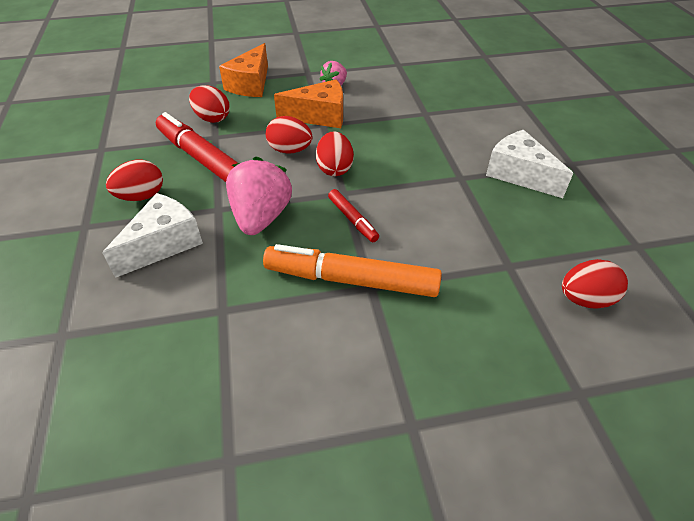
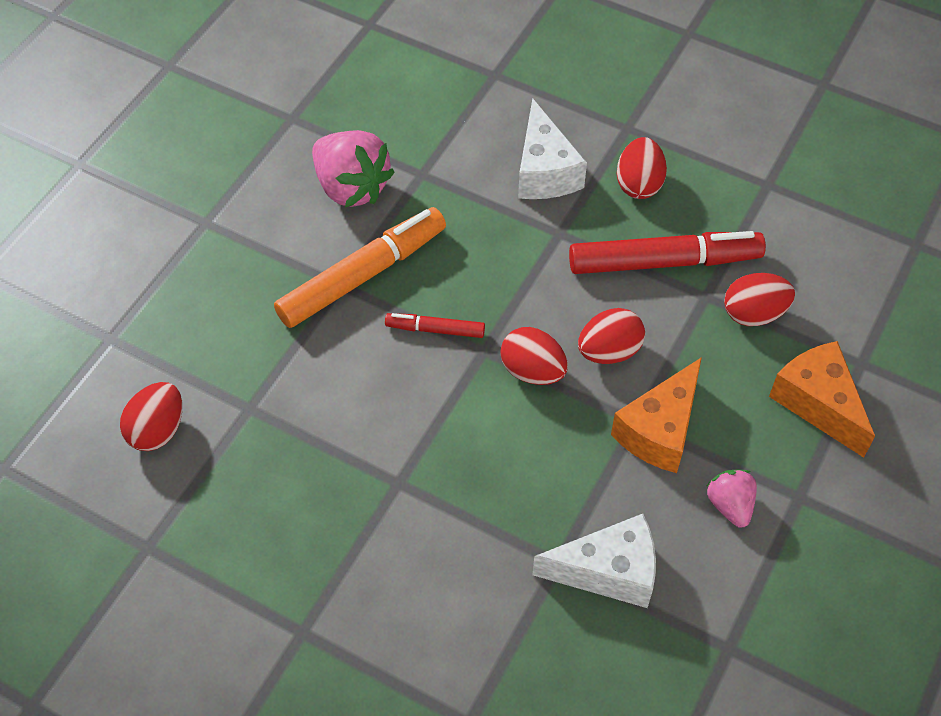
camera: 130 degrees right, 10 degrees up
(261, 217) = (512, 259): pink strawberry -> pink strawberry (351, 187)
(519, 174) = (343, 549): white cheese -> white cheese (608, 571)

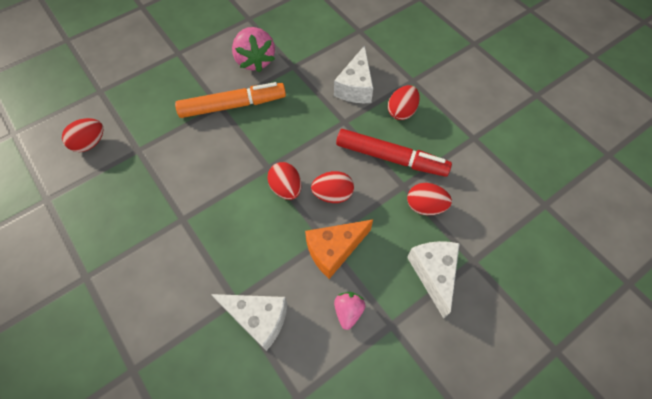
camera: 25 degrees right, 5 degrees up
(435, 330) = (250, 147): red marker -> none
(818, 403) = (433, 274): orange cheese -> white cheese

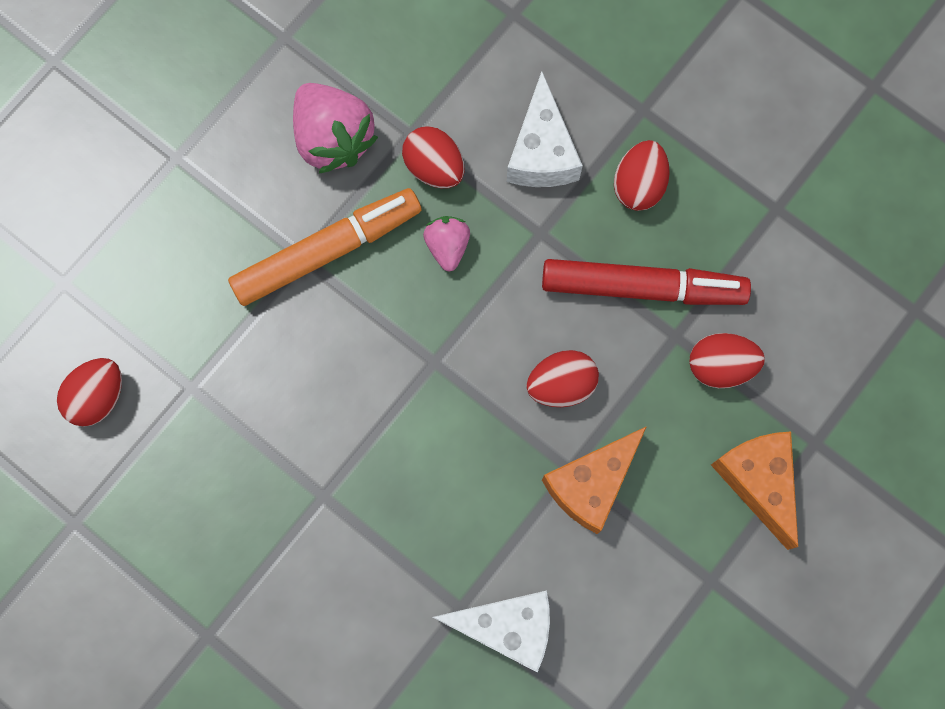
camera: 15 degrees left, 15 degrees up
(286, 188) = (479, 394): red egg -> red egg (434, 167)
(348, 311) = (641, 578): pink strawberry -> pink strawberry (447, 246)
(433, 274) = (758, 481): white cheese -> orange cheese

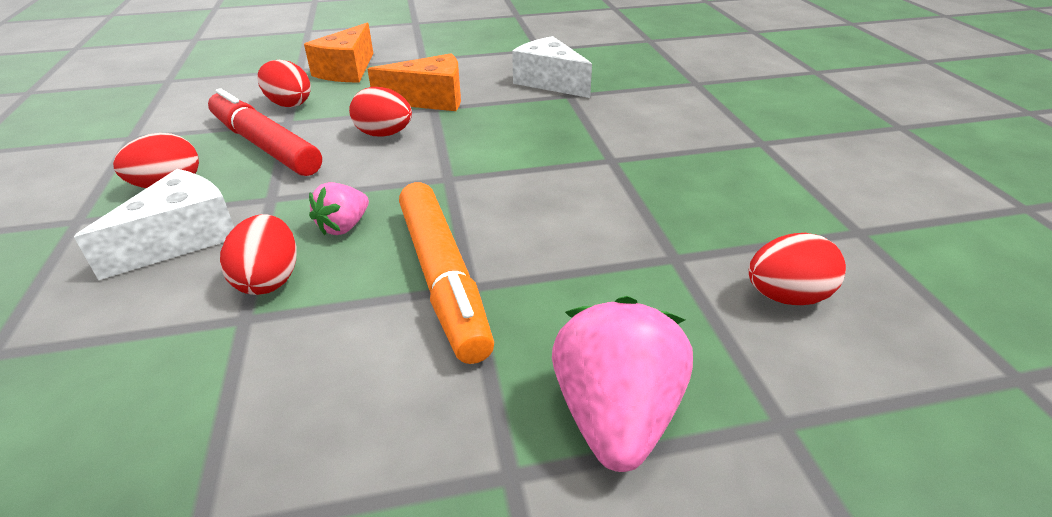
camera: 140 degrees left, 40 degrees down
(327, 251) = (443, 278): orange marker -> orange marker turned 120 degrees counterclockwise
(333, 138) = (314, 363): pink strawberry -> pink strawberry (616, 416)

